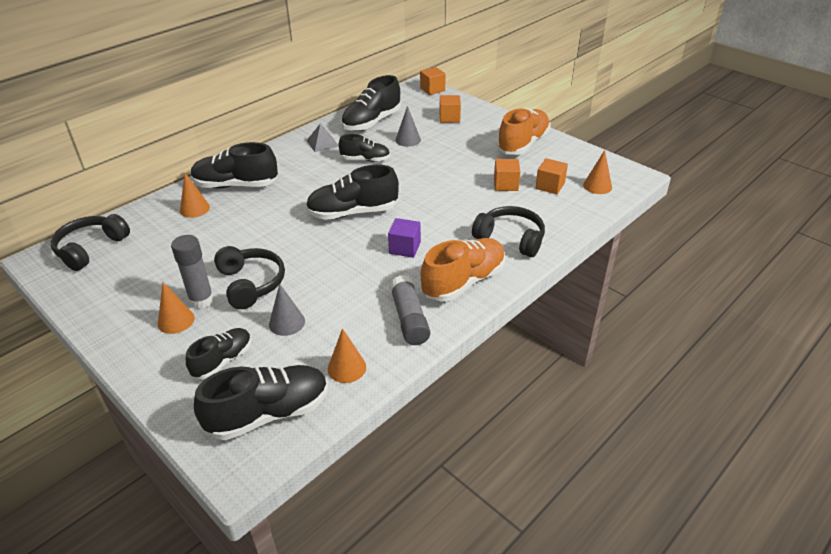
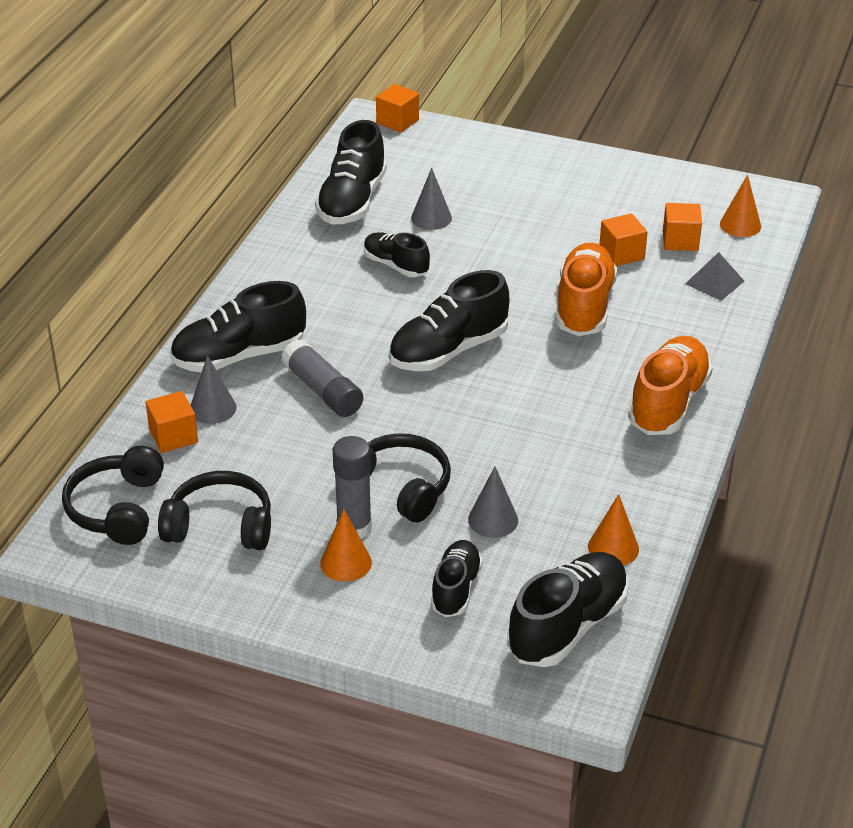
camera: 25 degrees left, 0 degrees up
(194, 209) = (213, 408): orange cone -> grey cone
(322, 143) = (307, 255): grey pyramid -> grey pyramid (714, 282)
(365, 159) = (396, 265): black shoe -> black shoe turned 120 degrees counterclockwise
(404, 248) = (560, 380): purple cube -> none
(409, 319) = (639, 468): grey glue stick -> grey glue stick (323, 391)
(449, 118) = (463, 166): orange cube -> orange cube (173, 436)
(510, 239) = (683, 330): black headphones -> black headphones (220, 526)
(523, 144) = (599, 185): orange shoe -> orange shoe (584, 306)

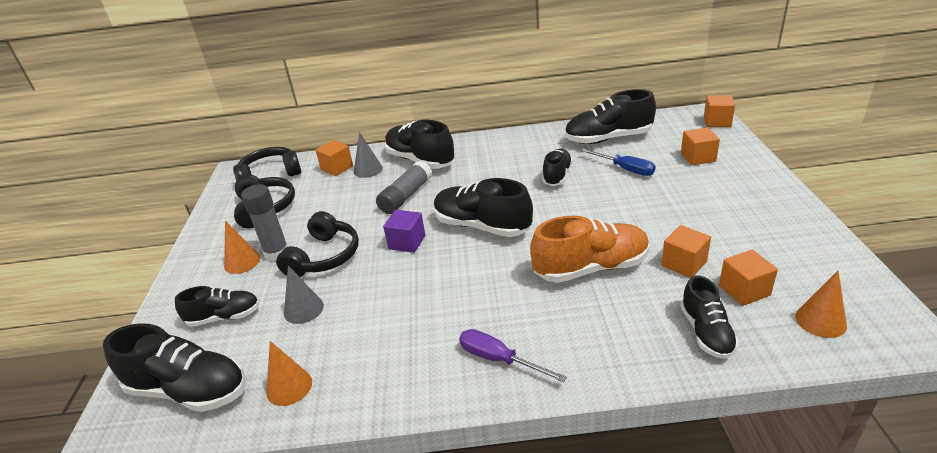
camera: 70 degrees right, 5 degrees down
(429, 414) = (407, 242): none -> purple cube
(431, 218) = (625, 169): grey cone -> blue screwdriver
(457, 166) = (698, 157): none -> orange cube
(668, 403) = (499, 359): orange shoe -> purple screwdriver
(714, 282) = (706, 332): grey pyramid -> black shoe

